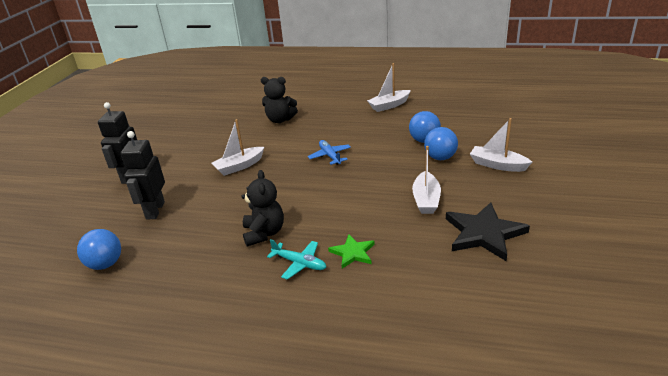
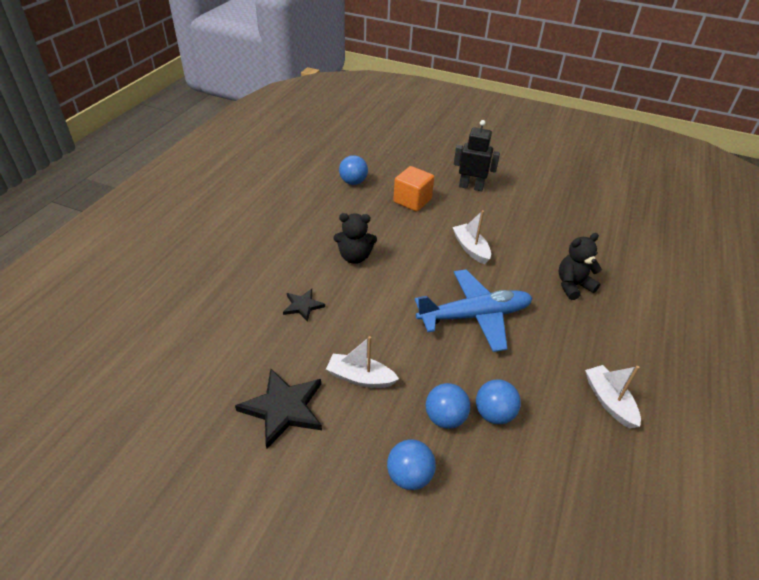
camera: 95 degrees right, 10 degrees up
(155, 210) = (412, 201): black robot -> orange cube
(280, 120) = (573, 286): black teddy bear -> black teddy bear turned 45 degrees clockwise
(299, 263) = (305, 273): turquoise plane -> none
(330, 156) = (475, 316): blue plane -> blue plane, size x2.14
(353, 253) = (303, 306): green star -> black star
(497, 165) = (409, 476): white boat -> blue ball

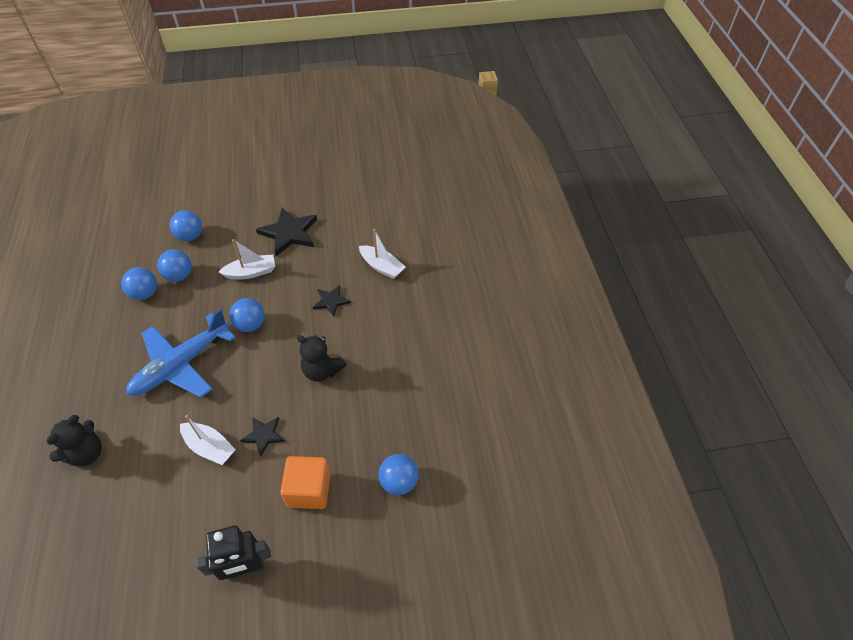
camera: 150 degrees right, 10 degrees up
(354, 257) = (322, 370): black teddy bear -> black teddy bear turned 120 degrees counterclockwise
(392, 321) = (250, 324): none -> blue ball
(426, 238) = (263, 435): none -> black star
(609, 401) = (54, 343): white boat -> white boat (382, 267)

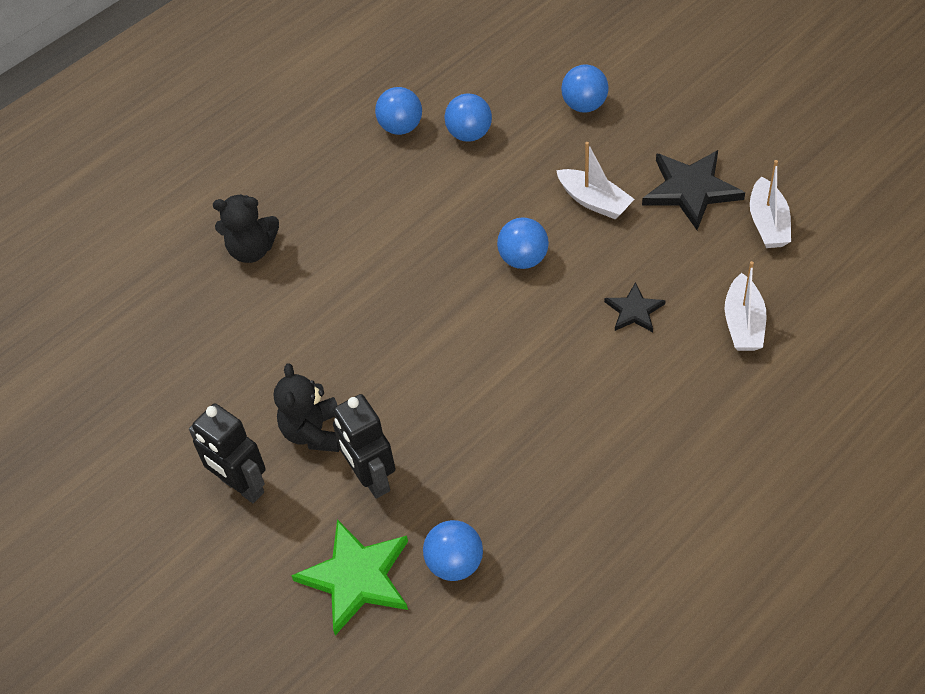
camera: 60 degrees right, 0 degrees up
(179, 275) = (522, 142): blue ball -> blue ball (401, 127)
(181, 365) = (414, 240): blue plane -> none
(210, 447) = (343, 346): white boat -> white boat (768, 223)
(263, 435) = (398, 384): black star -> none
(309, 490) = (371, 478): orange cube -> black robot
(322, 370) = (529, 376): black teddy bear -> black teddy bear (313, 432)
(364, 540) = (356, 577): none -> green star

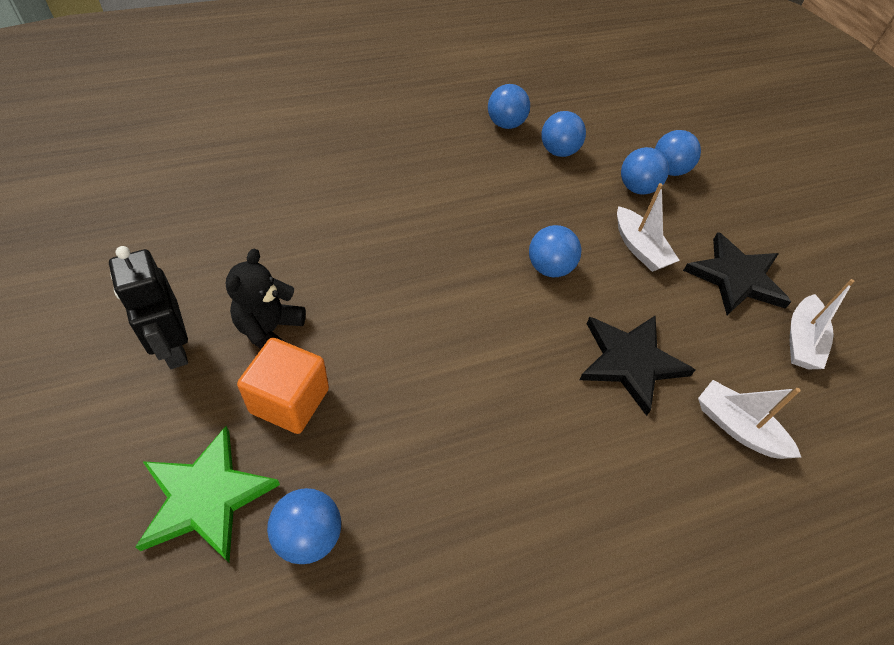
camera: 15 degrees right, 0 degrees up
(252, 250) = (328, 161): black teddy bear -> none
(371, 478) = (289, 400): black robot -> orange cube
(563, 139) = (637, 188): none -> blue ball
(634, 311) = (630, 362): black star -> black star, size x1.77
(743, 324) = (738, 428): white boat -> white boat turned 105 degrees clockwise

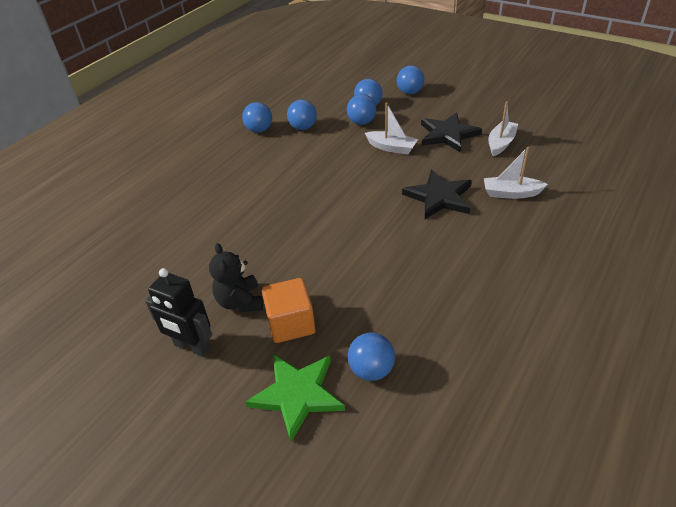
camera: 30 degrees left, 10 degrees down
(549, 268) = (358, 182): blue ball -> blue ball (410, 92)
(801, 341) = (501, 143): white boat -> white boat turned 135 degrees counterclockwise

